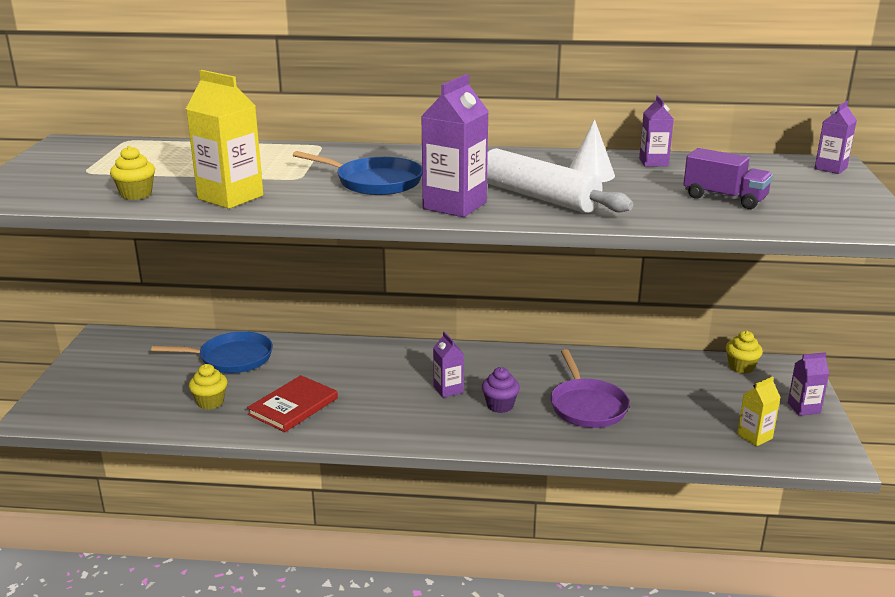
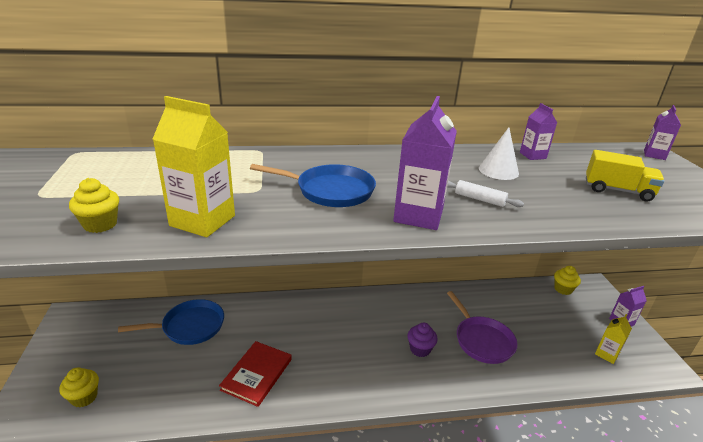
camera: 15 degrees left, 5 degrees up
(210, 402) = (182, 380): yellow cupcake -> yellow cupcake (84, 397)
(448, 389) = (375, 338): purple carton -> none
(539, 197) = (479, 199): white rolling pin -> white rolling pin, size x0.45
(724, 198) = (617, 190): purple truck -> yellow truck

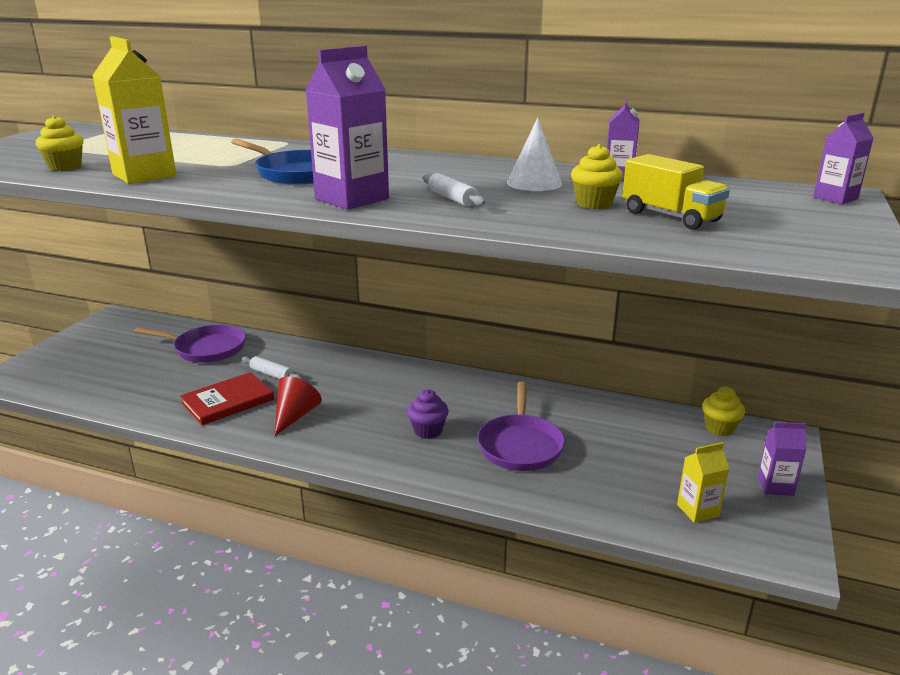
camera: 30 degrees right, 5 degrees down
(84, 397) = (69, 375): yellow cupcake -> yellow cupcake (594, 204)
(190, 326) = (206, 349): blue pan -> purple pan
(267, 335) = (272, 374): none -> white rolling pin
(321, 369) = (295, 416): none -> red cone

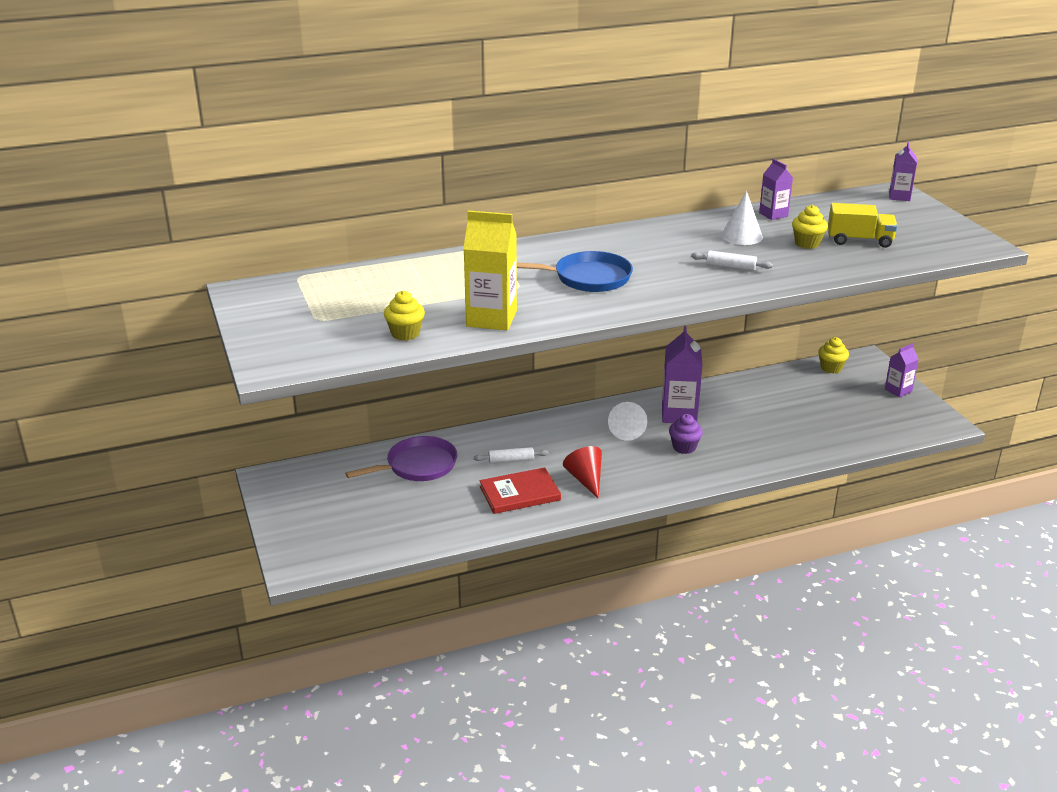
camera: 40 degrees left, 5 degrees up
(228, 401) = (520, 493): red book -> red book turned 60 degrees clockwise
(352, 199) = (680, 288): purple carton -> purple carton (679, 414)
(404, 393) = (626, 430): none -> white cone
(520, 445) = (749, 430): purple pan -> none
(697, 510) = (883, 422): yellow carton -> none

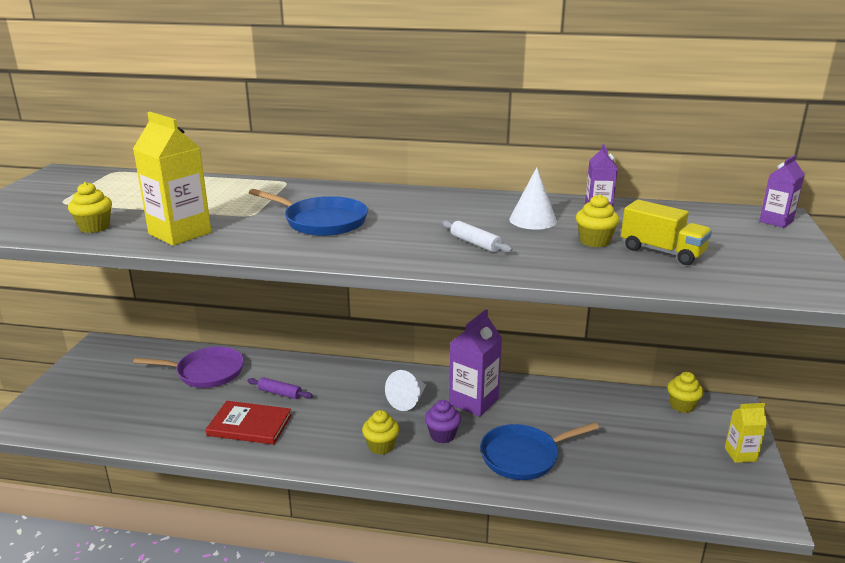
camera: 30 degrees right, 5 degrees down
(511, 460) = (280, 393): white rolling pin -> purple rolling pin
(585, 479) = (318, 433): red cone -> none
(647, 471) = (381, 446): none -> yellow cupcake
(759, 441) = (523, 456): none -> blue pan
(898, 390) = (740, 454): purple carton -> yellow carton

